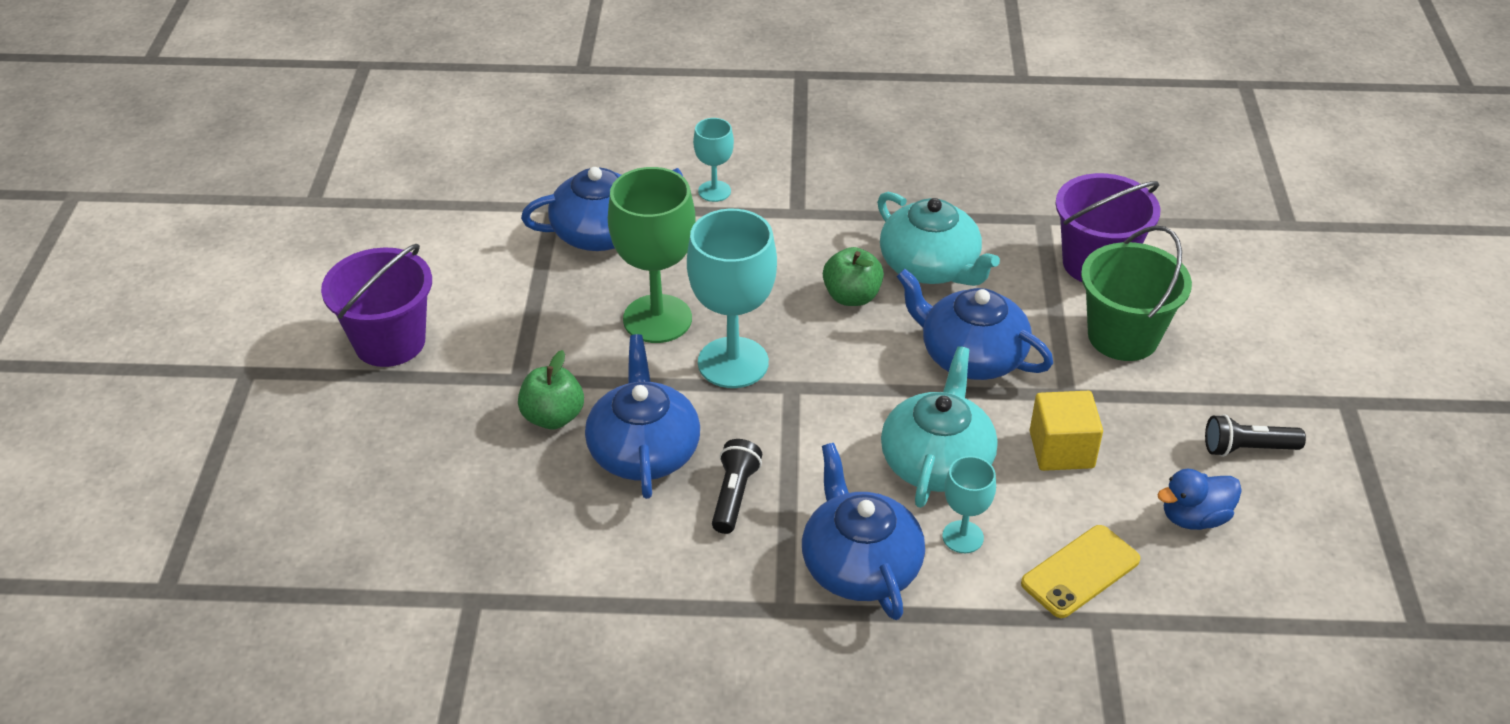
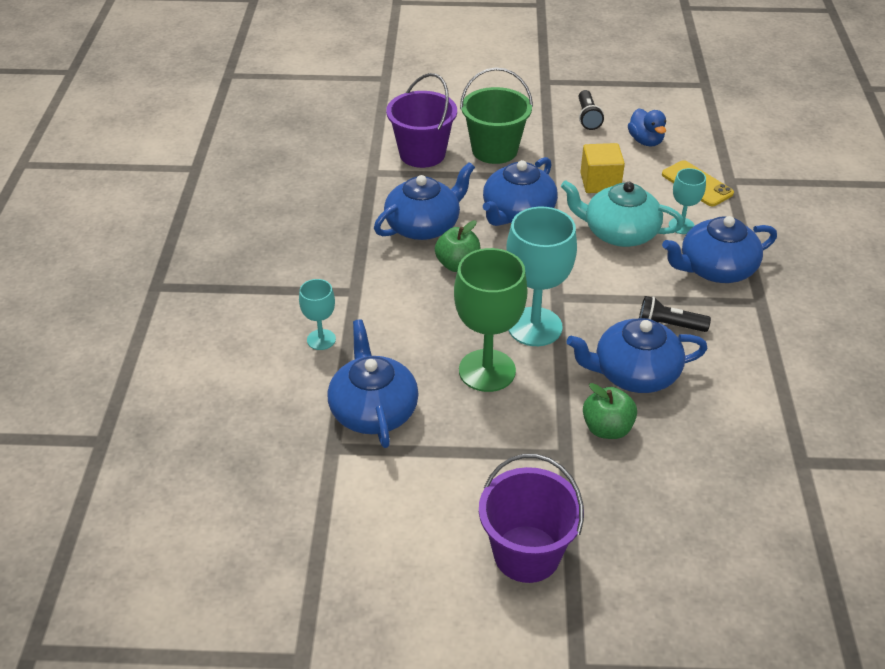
camera: 90 degrees left, 0 degrees up
(930, 266) = (424, 225): turquoise teapot -> blue teapot

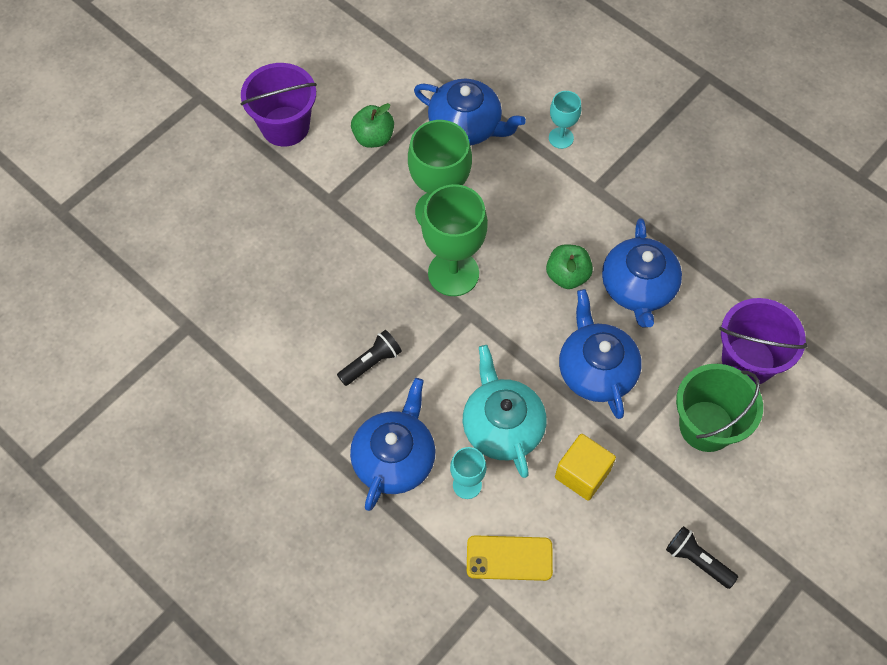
camera: 130 degrees right, 20 degrees up
(534, 327) = (453, 273): turquoise goblet -> green goblet
(607, 428) = (324, 239): green apple -> green apple (373, 137)
(619, 233) = (502, 426): turquoise teapot -> turquoise teapot turned 75 degrees counterclockwise
(634, 373) = (351, 297): blue teapot -> none
(645, 141) = (612, 578): blue duck -> none

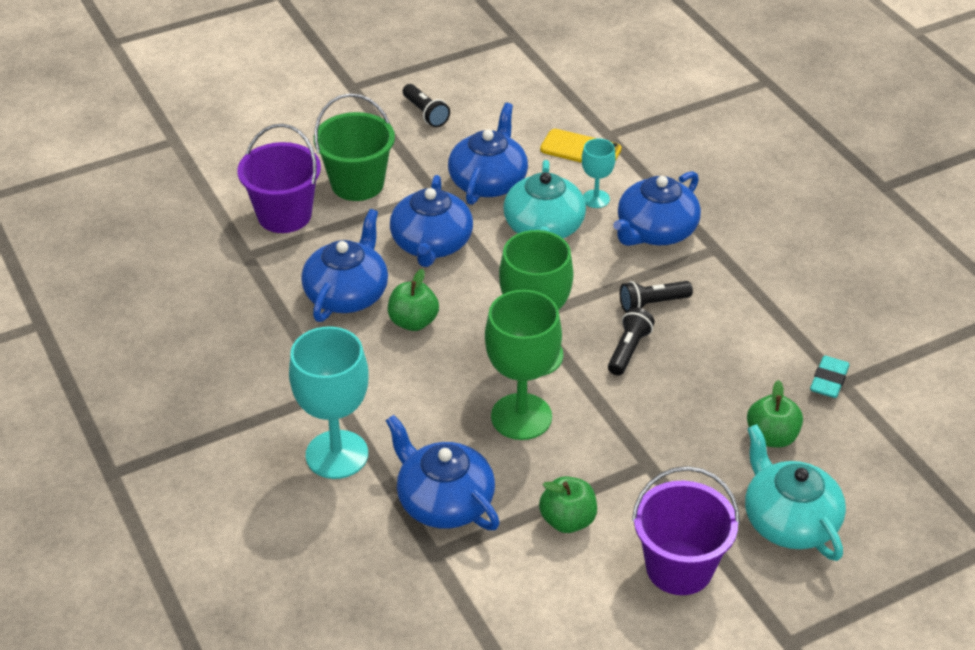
camera: 160 degrees left, 20 degrees down
(200, 325) = (828, 380): none -> turquoise eraser
(214, 185) = (789, 521): none -> turquoise teapot
(239, 254) = (771, 437): none -> green apple
(376, 304) = (628, 350): none -> black flashlight
(561, 138) = (337, 454): turquoise goblet -> turquoise goblet, size x1.92
(582, 474) = (488, 181): yellow cube -> blue teapot

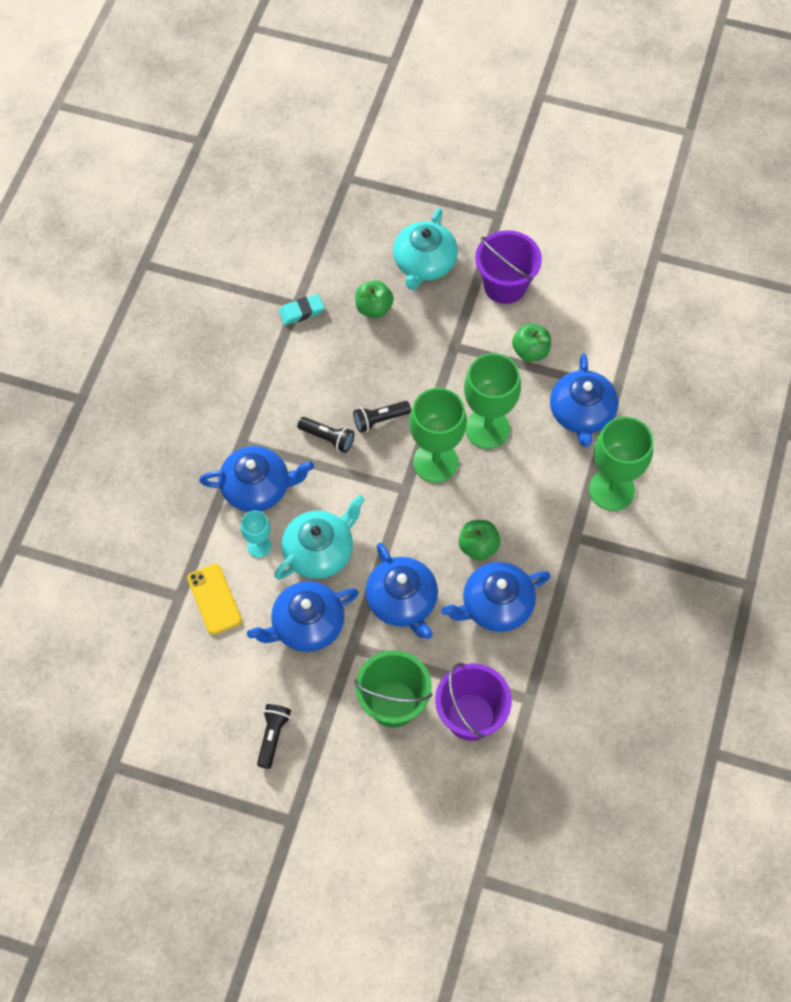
camera: 135 degrees left, 20 degrees up
(337, 454) = (611, 490): turquoise goblet -> green goblet
(431, 244) = (402, 601): blue teapot -> blue teapot turned 105 degrees clockwise

